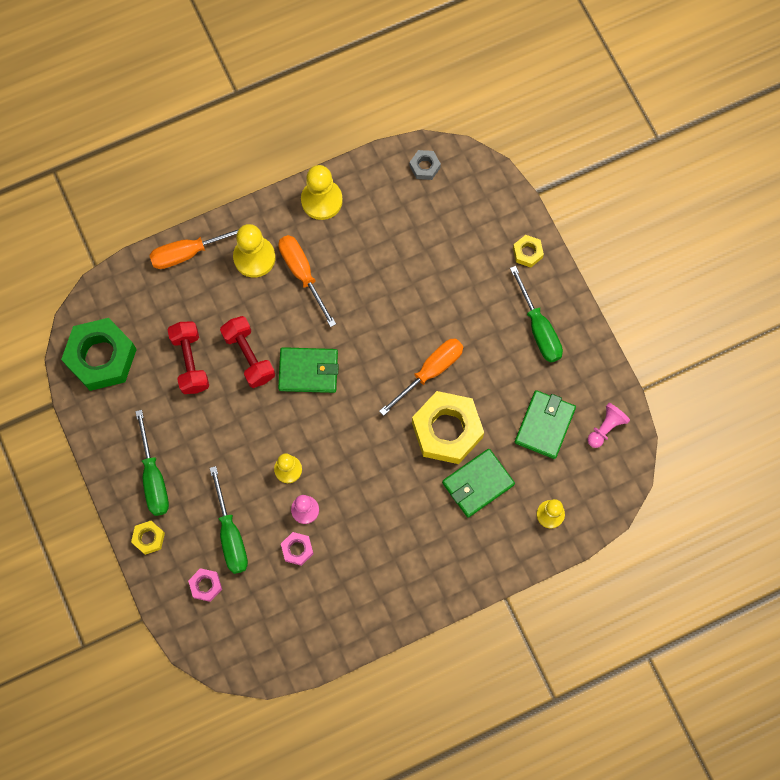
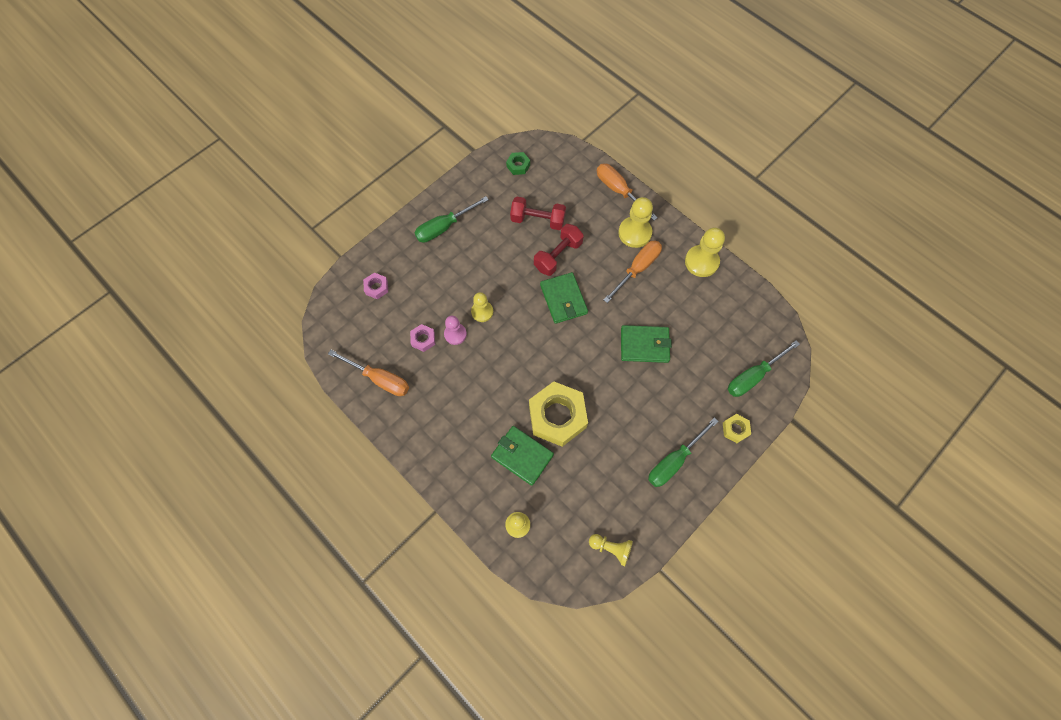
camera: 70 degrees right, 5 degrees down
(101, 357) = (518, 165): green nut -> green nut, size x0.45
(149, 538) = (399, 239): yellow nut -> none
(190, 362) = (537, 220): red dumbbell -> red dumbbell turned 45 degrees clockwise
(230, 534) = (419, 290): green screwdriver -> green screwdriver (753, 376)
(424, 167) = (767, 325): grey nut -> none
(430, 372) = (600, 387): orange screwdriver -> orange screwdriver (379, 379)
(544, 425) = (592, 494): green wallet -> green wallet (644, 345)
(606, 428) = (611, 548): pink pawn -> yellow pawn

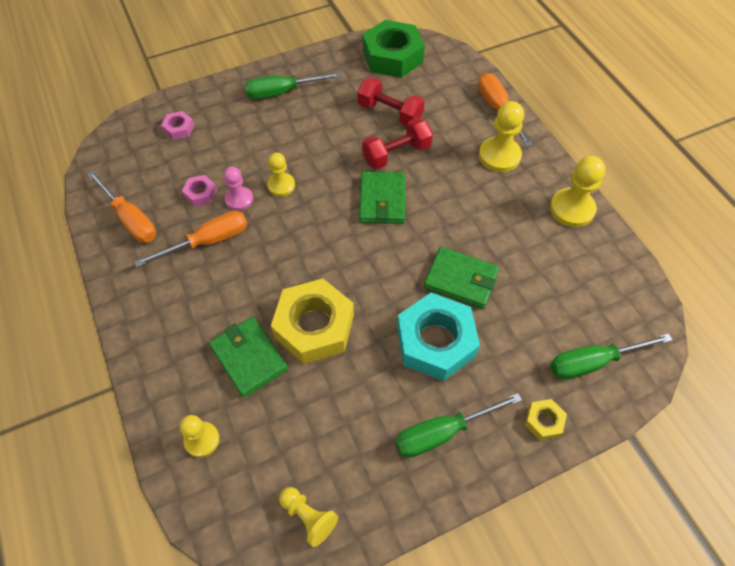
camera: 20 degrees right, 10 degrees down
(518, 165) = (392, 56): green nut -> green nut, size x2.22
(637, 269) = (486, 194): orange screwdriver -> orange screwdriver (208, 241)
(645, 398) = (435, 341): none -> turquoise nut

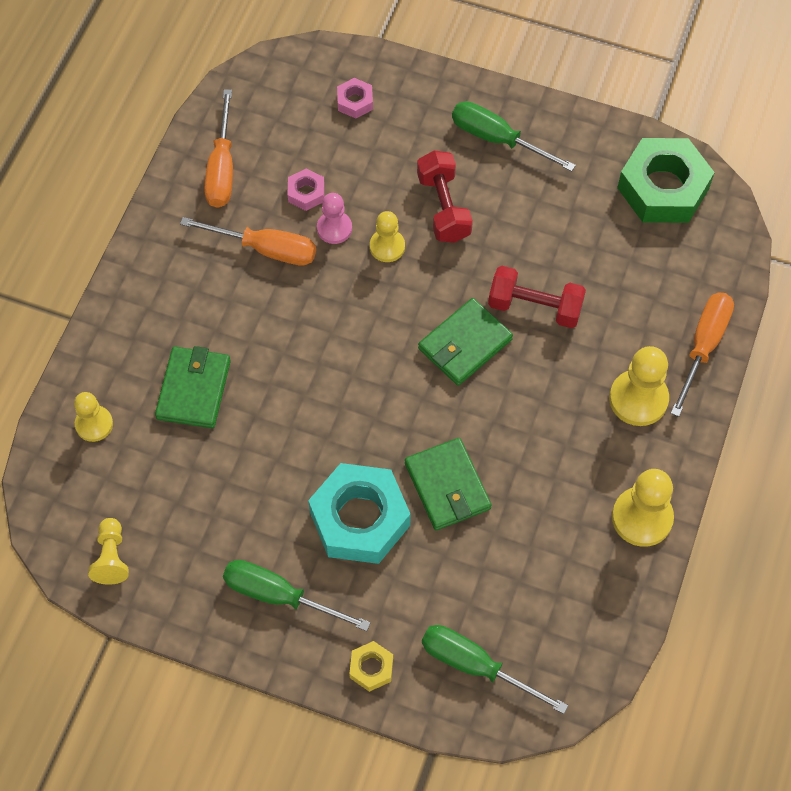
camera: 45 degrees right, 5 degrees up
(314, 326) = (273, 411): yellow nut -> none
(389, 113) = (581, 254): red dumbbell -> red dumbbell (443, 207)

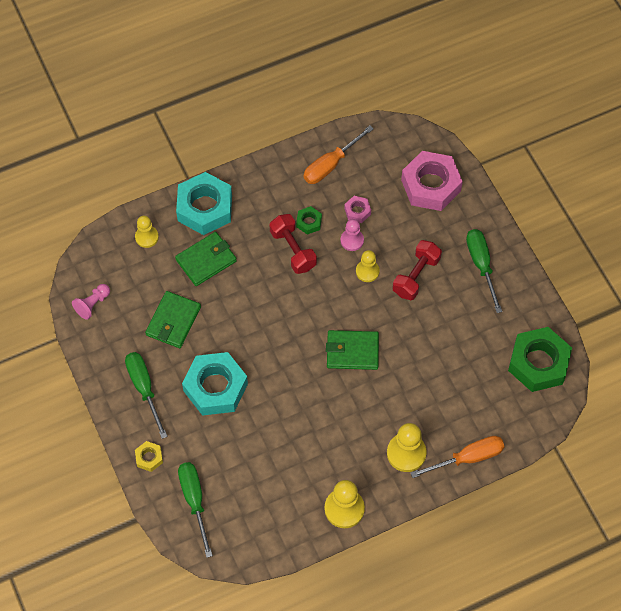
camera: 45 degrees right, 0 degrees up
(111, 557) = (92, 304): yellow pawn -> pink pawn
(128, 333) = (205, 208): none -> turquoise nut
(265, 249) = (309, 222): orange screwdriver -> green nut
(355, 102) = (431, 185): pink nut -> pink nut, size x2.22
(447, 486) = (271, 409): green wallet -> green wallet (173, 321)
(535, 307) = (406, 364): red dumbbell -> red dumbbell (293, 250)

